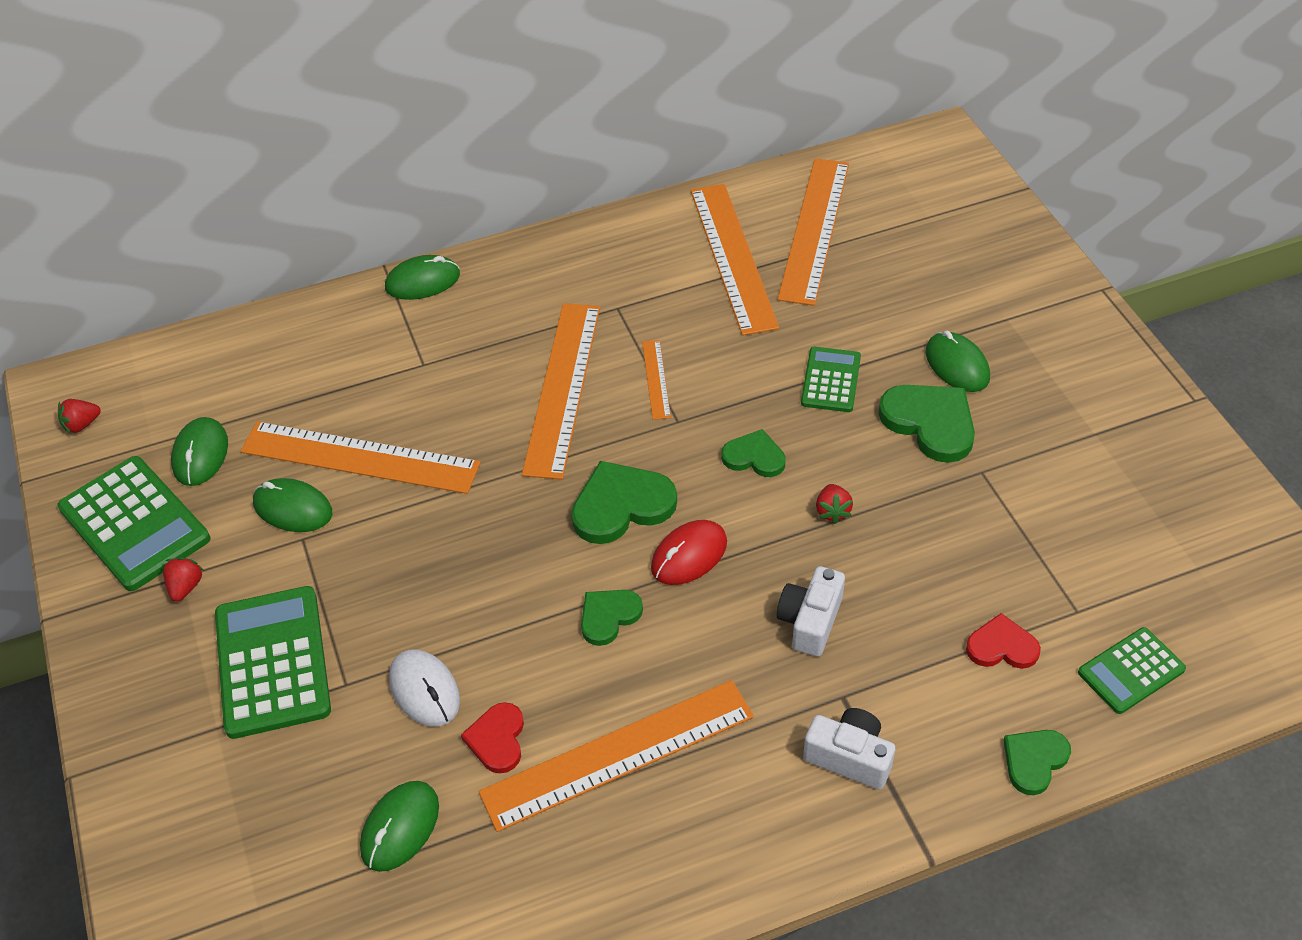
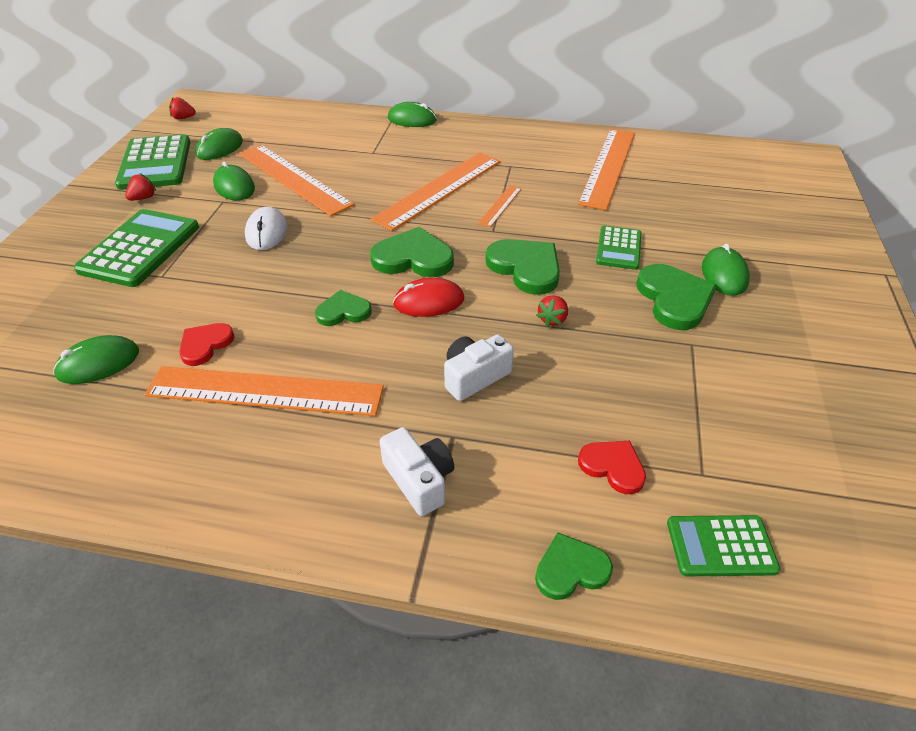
camera: 30 degrees right, 5 degrees down
(424, 690) = (197, 299): white mouse -> white mouse (266, 232)
(754, 457) = (525, 268): green heart -> green heart, size x1.64
(814, 229) = (677, 171): orange ruler -> none
(830, 380) = (618, 248): green calculator -> green calculator turned 150 degrees clockwise

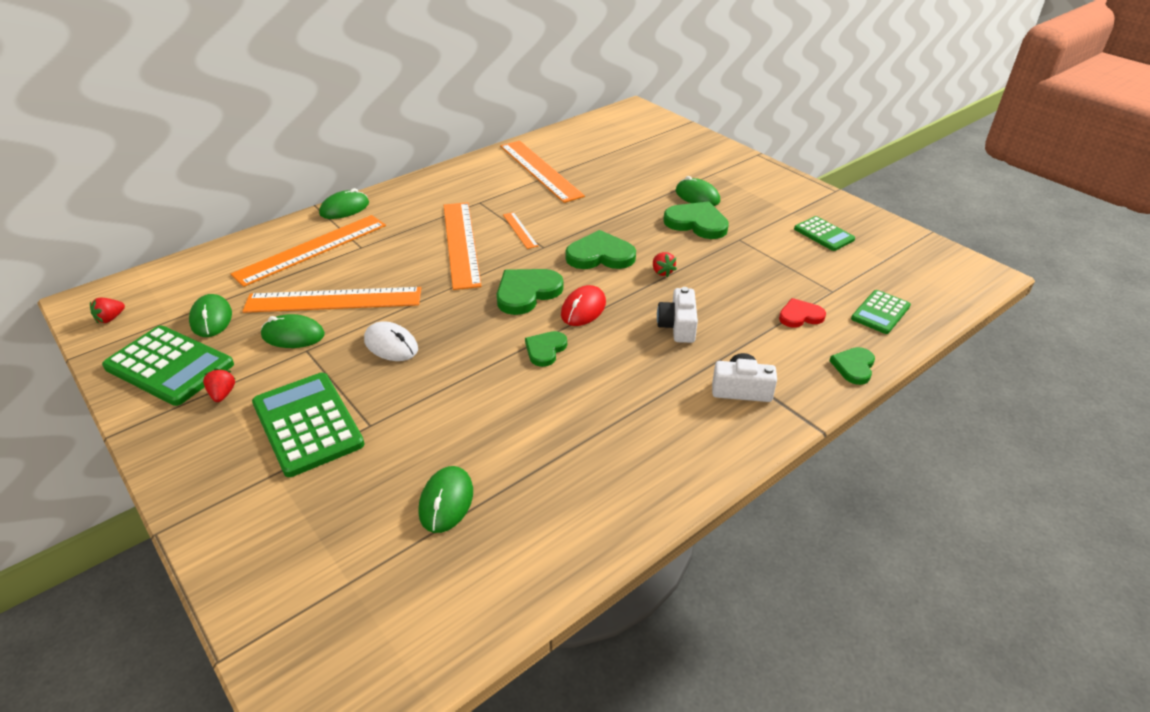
camera: 50 degrees left, 5 degrees down
(205, 345) = (497, 432): red heart -> none
(265, 391) = (587, 422): orange ruler -> orange ruler (311, 249)
(618, 248) = (628, 214): green calculator -> green calculator (824, 234)

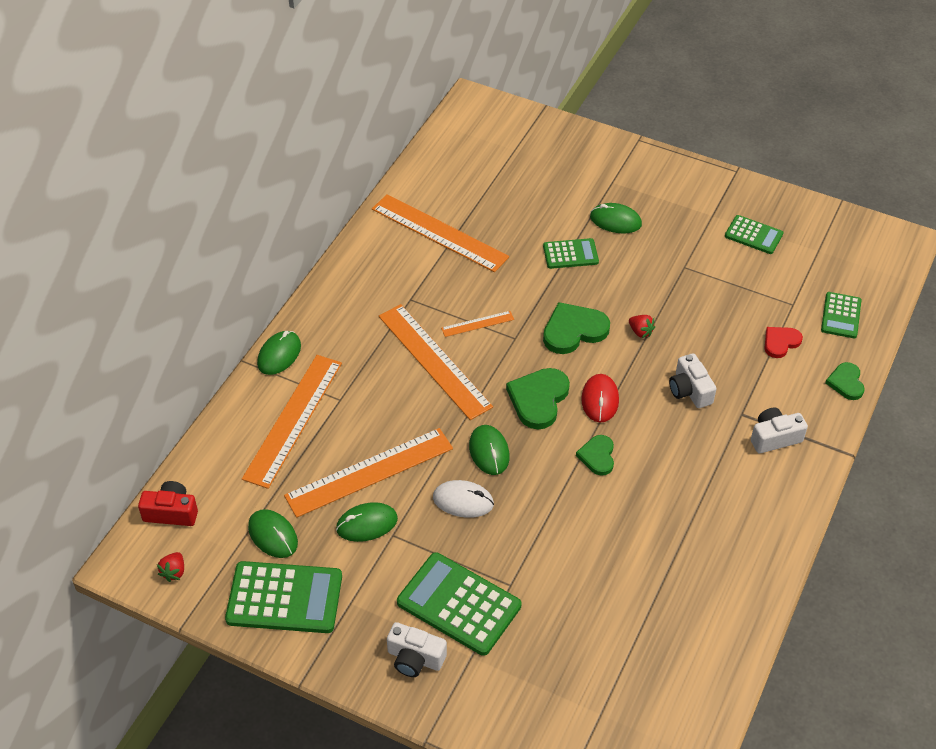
camera: 25 degrees left, 10 degrees up
(156, 280) = (171, 512): none -> red camera
(222, 394) = (360, 606): red strawberry -> none
(223, 454) = (415, 658): none -> white camera
(446, 501) = (621, 625): green mouse -> green mouse (489, 451)
(520, 230) = (477, 324): orange ruler -> orange ruler turned 60 degrees counterclockwise
(639, 207) = (570, 254): none -> green calculator
(697, 223) = (635, 258): green heart -> none

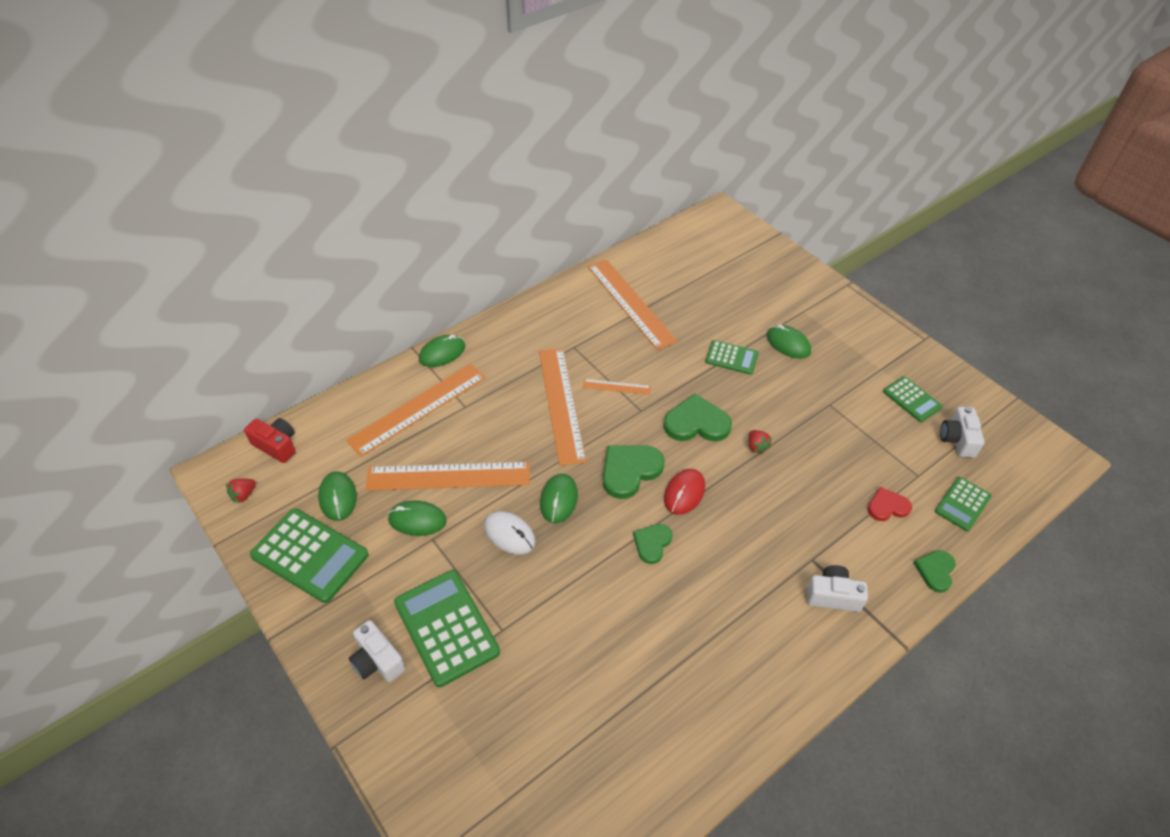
camera: 25 degrees right, 0 degrees up
(690, 390) = (773, 517): white camera -> white camera (957, 439)

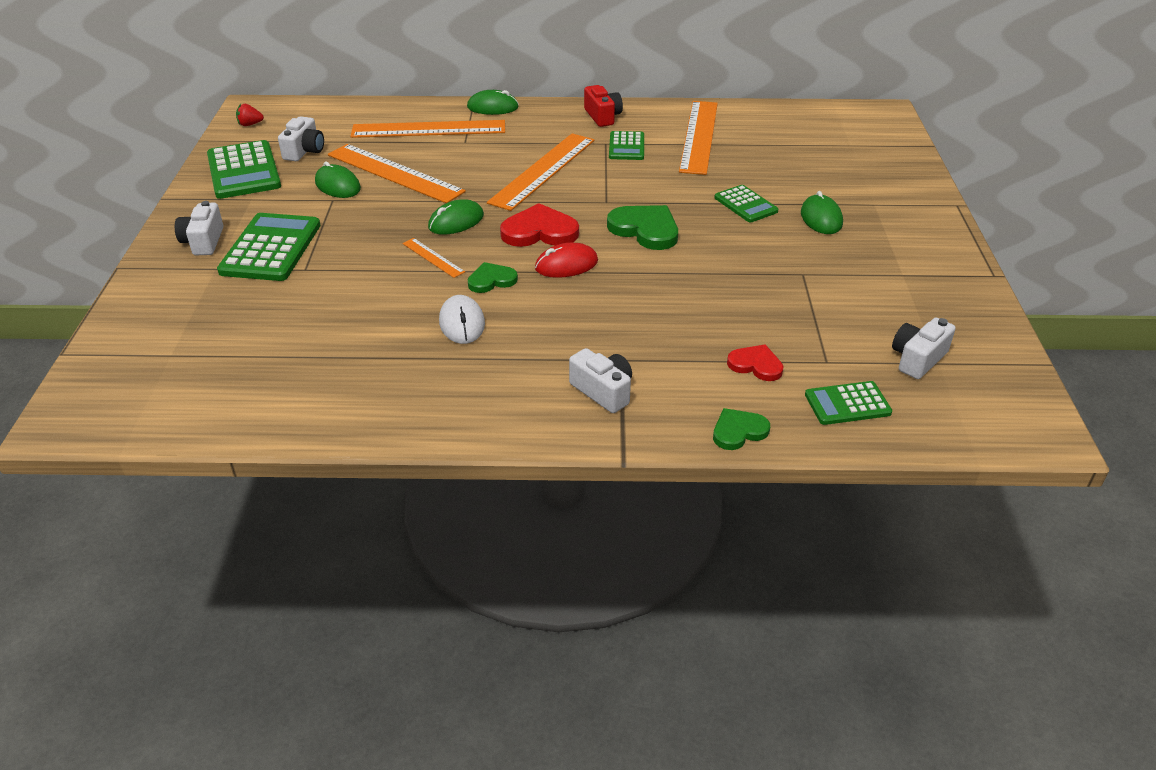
camera: 40 degrees right, 10 degrees down
(276, 445) = (306, 109): red camera -> red camera (602, 116)
(338, 497) = (304, 151): green mouse -> white camera
(509, 534) = (389, 222): white mouse -> white mouse (462, 323)
(616, 387) = (606, 180): orange ruler -> orange ruler (433, 258)
(629, 471) = (539, 231): green heart -> red heart
(756, 446) = (680, 267): red strawberry -> none
(912, 399) = (906, 309): green calculator -> green calculator (626, 146)

